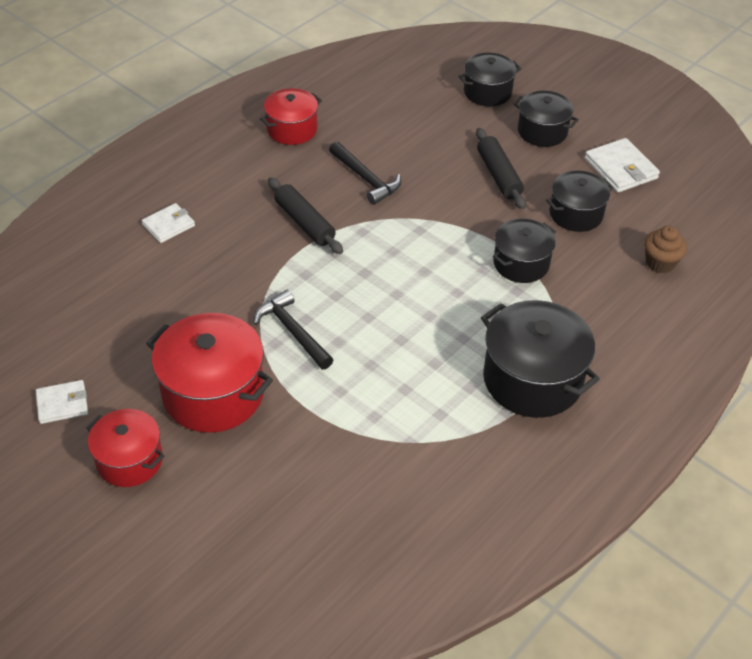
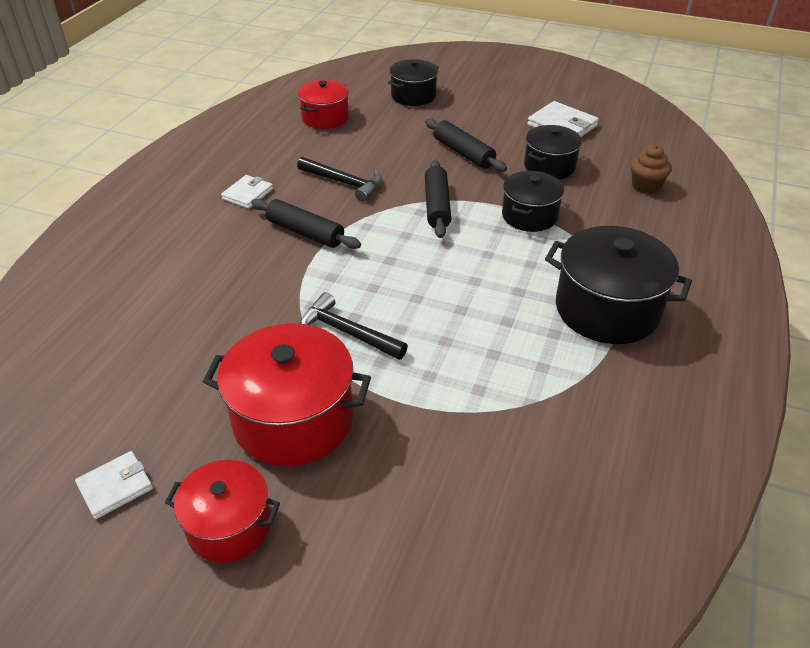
camera: 20 degrees left, 5 degrees down
(168, 225) = (162, 269): white wallet -> white wallet (247, 194)
(292, 129) = (250, 160): red pot -> red pot (325, 118)
(439, 228) = (437, 206): none -> black rolling pin
(542, 131) = (478, 113): black pot -> none

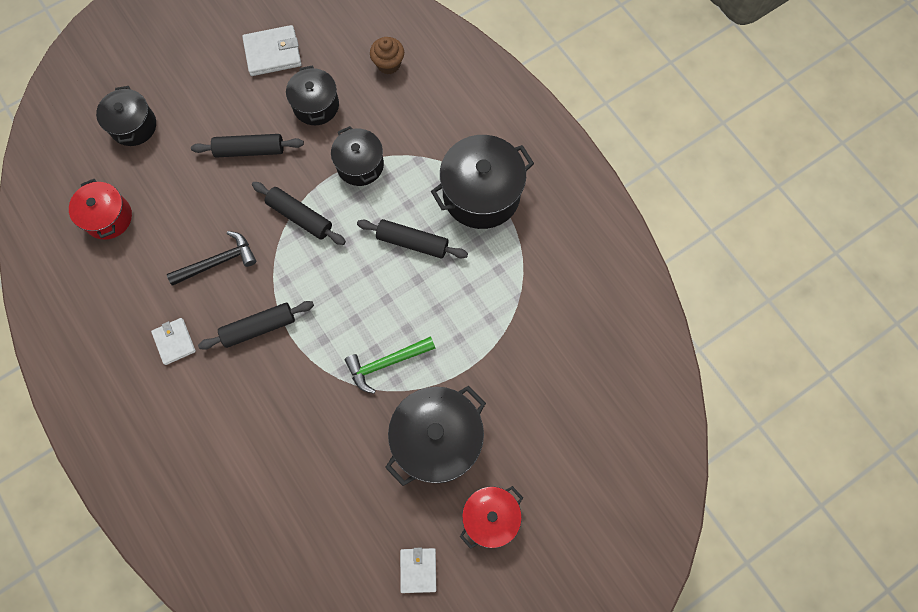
camera: 55 degrees left, 30 degrees up
(293, 419) = (437, 440): red pot -> black pot
(347, 332) = (386, 363): black hammer -> green hammer
(495, 286) = (412, 242): none -> black rolling pin

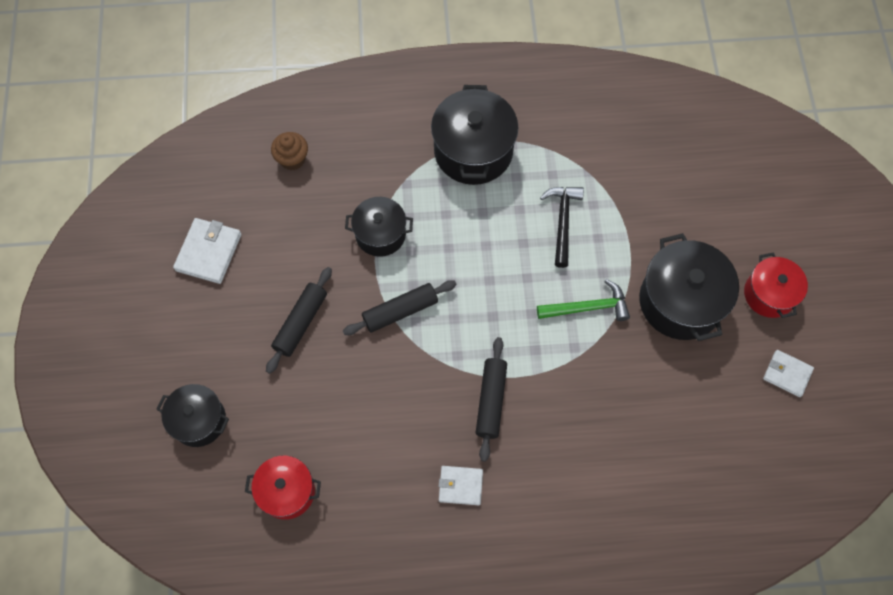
camera: 60 degrees left, 5 degrees down
(218, 262) = (401, 407): black hammer -> black hammer (562, 222)
(316, 105) = (293, 241): black pot -> none
(386, 363) = (587, 307): green hammer -> green hammer turned 105 degrees counterclockwise
(412, 242) = (485, 229): black rolling pin -> none

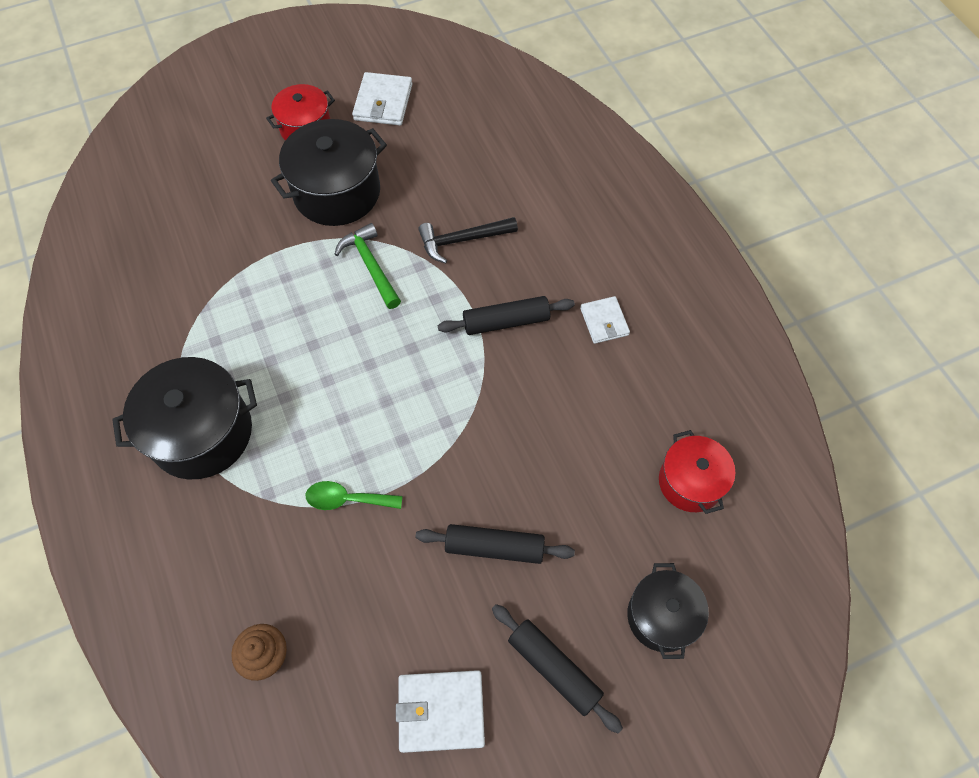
camera: 110 degrees left, 5 degrees down
(380, 234) = (347, 499): black pot -> green spoon
(400, 311) = (439, 442): black rolling pin -> black rolling pin (554, 668)
(562, 222) = (275, 314): black hammer -> black hammer (462, 240)
(787, 374) = (383, 102): white wallet -> white wallet, size x1.52

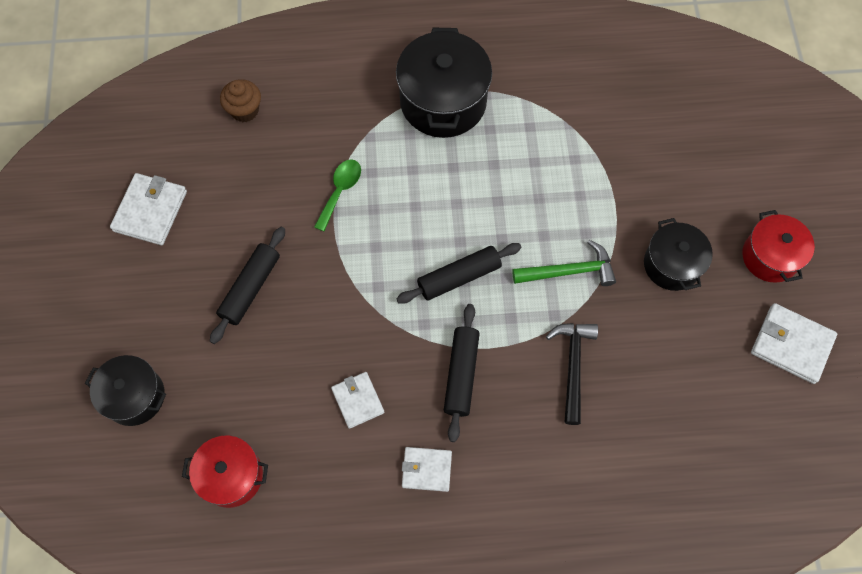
camera: 110 degrees right, 5 degrees up
(337, 192) = (672, 264): black pot -> black pot, size x0.62
(554, 668) = (139, 298): black rolling pin -> black rolling pin (459, 277)
(568, 398) = (358, 400): none -> white wallet

